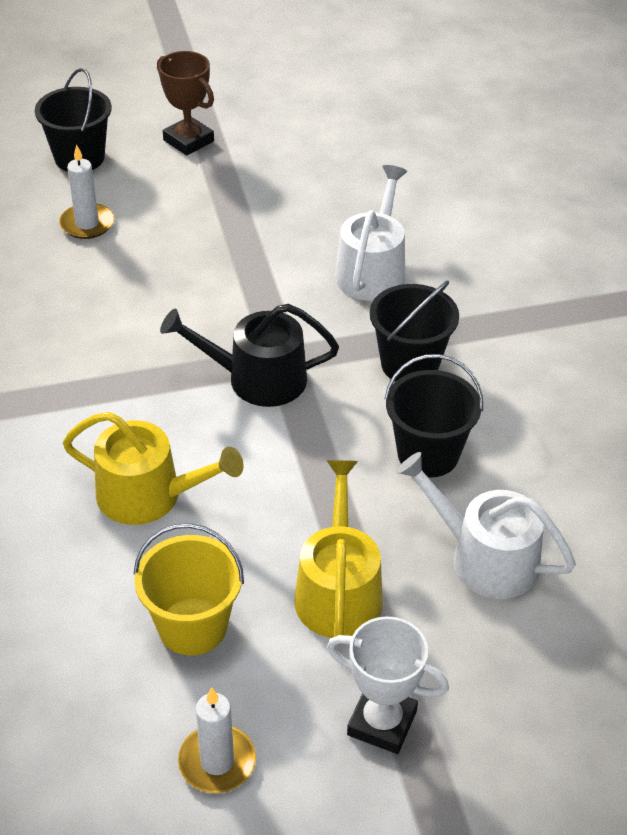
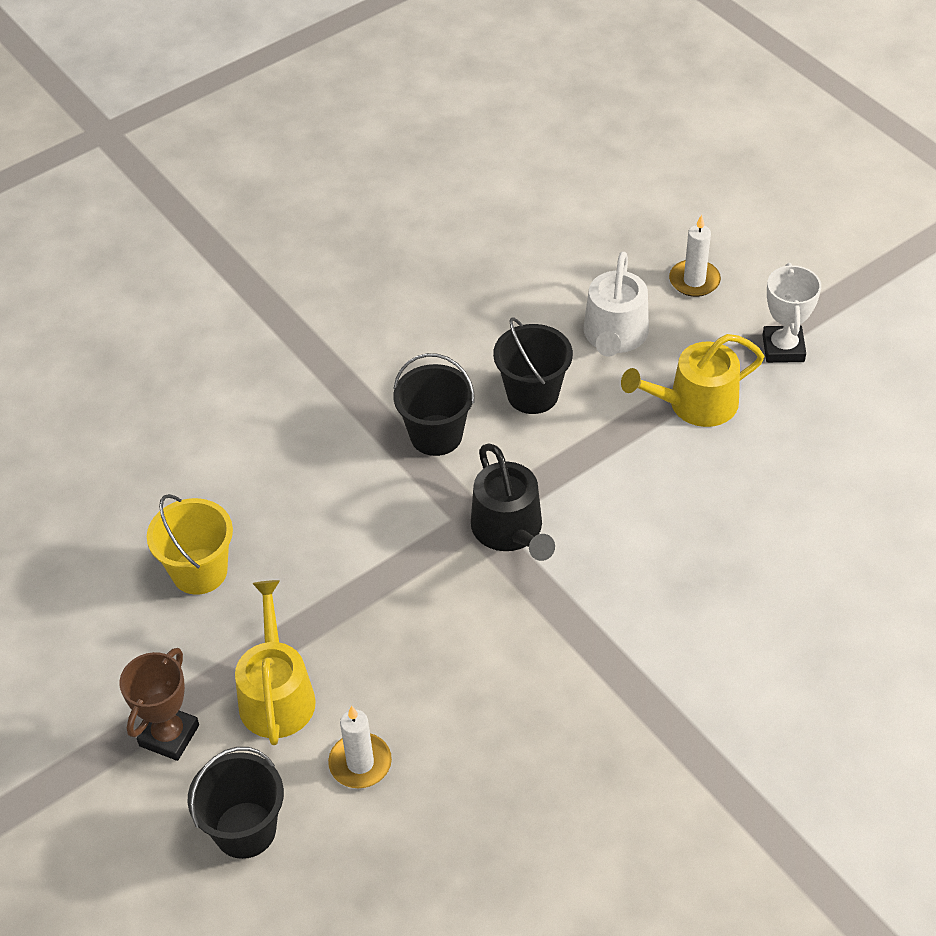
camera: 110 degrees left, 5 degrees up
(149, 495) = (681, 549): yellow watering can -> yellow watering can (276, 694)
(192, 626) = (780, 472): yellow bucket -> yellow bucket (199, 571)
(217, 762) = (869, 418): white candle -> white candle (694, 281)
(372, 270) = (322, 499): white watering can -> none

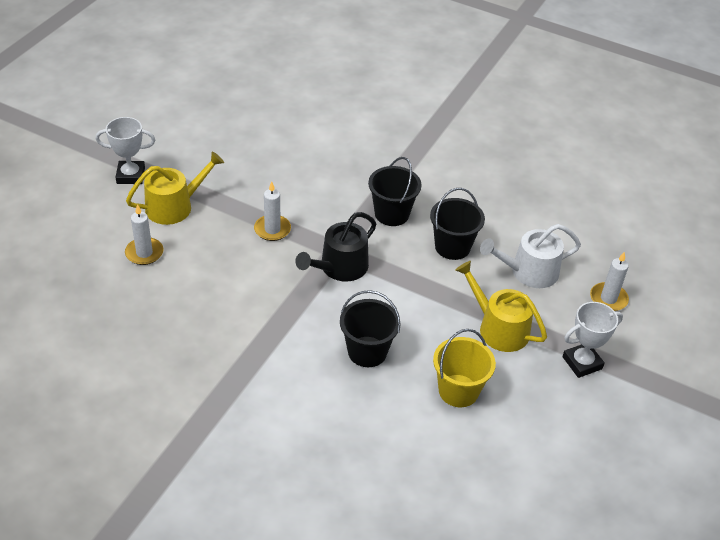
camera: 60 degrees right, 5 degrees down
(169, 735) = (130, 175): brown trophy -> white trophy
(199, 571) = (240, 152): yellow bucket -> yellow bucket (458, 391)
(245, 830) = (84, 222): black bucket -> black bucket (367, 352)
(394, 584) = (272, 229): none -> white candle

